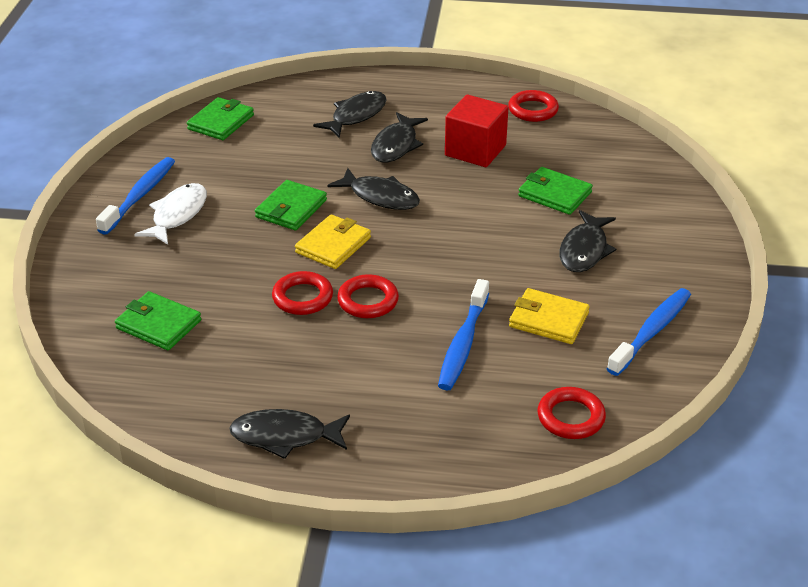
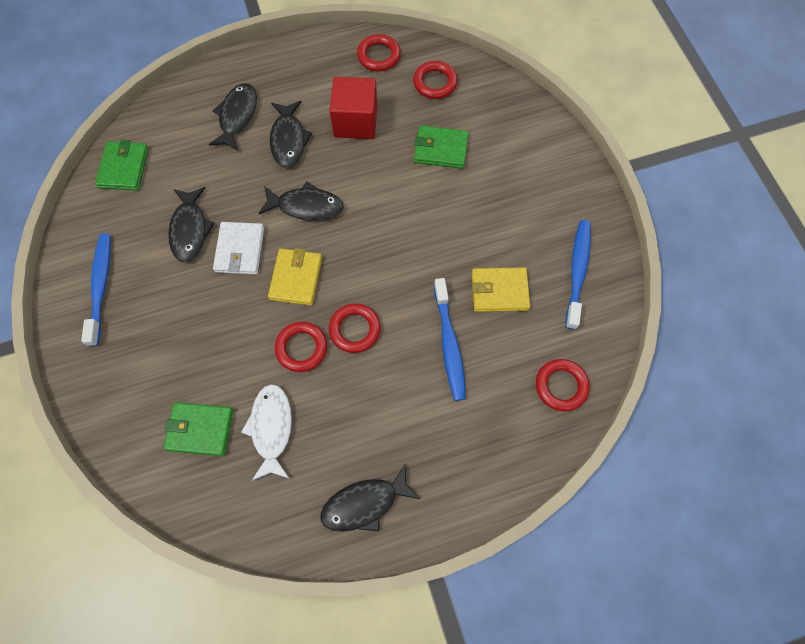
camera: 25 degrees left, 30 degrees up
(177, 215) = (147, 296): white fish -> white fish (271, 428)
(291, 209) = (240, 250): green wallet -> white wallet
(581, 144) = (435, 83): none -> red ring
(584, 250) = (491, 203): black fish -> black fish (190, 230)

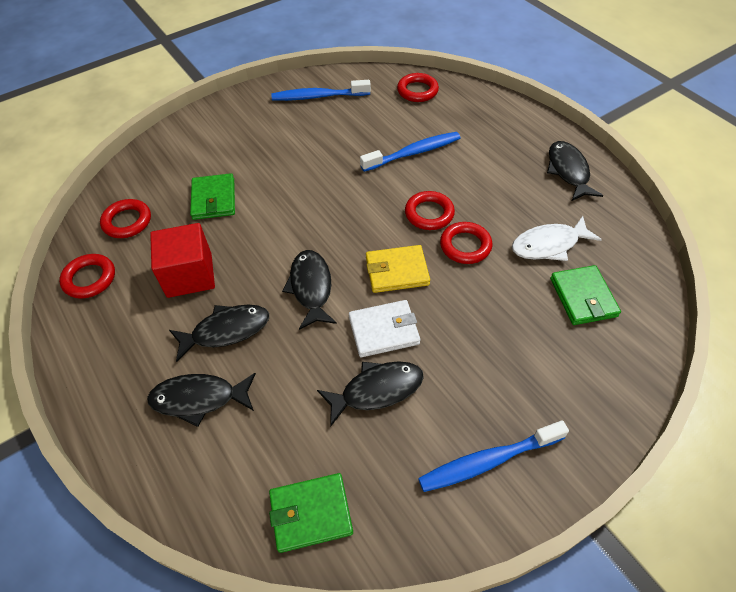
camera: 105 degrees left, 15 degrees down
(364, 504) = (568, 171): black fish -> black fish turned 150 degrees counterclockwise
(499, 291) = (353, 134): yellow wallet -> none

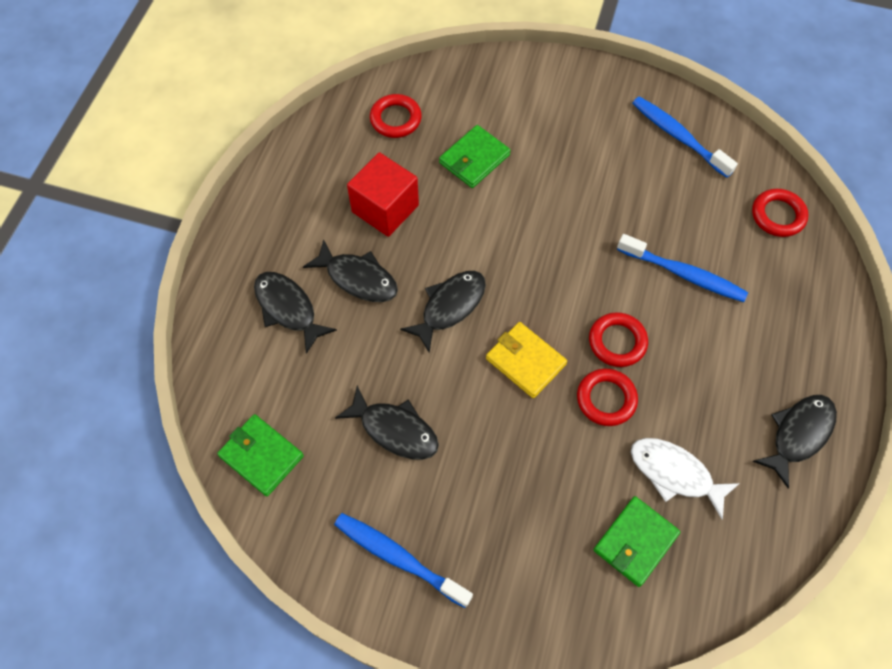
camera: 50 degrees right, 10 degrees up
(89, 279) = (323, 144): red ring -> none
(384, 330) = (455, 394): white wallet -> none

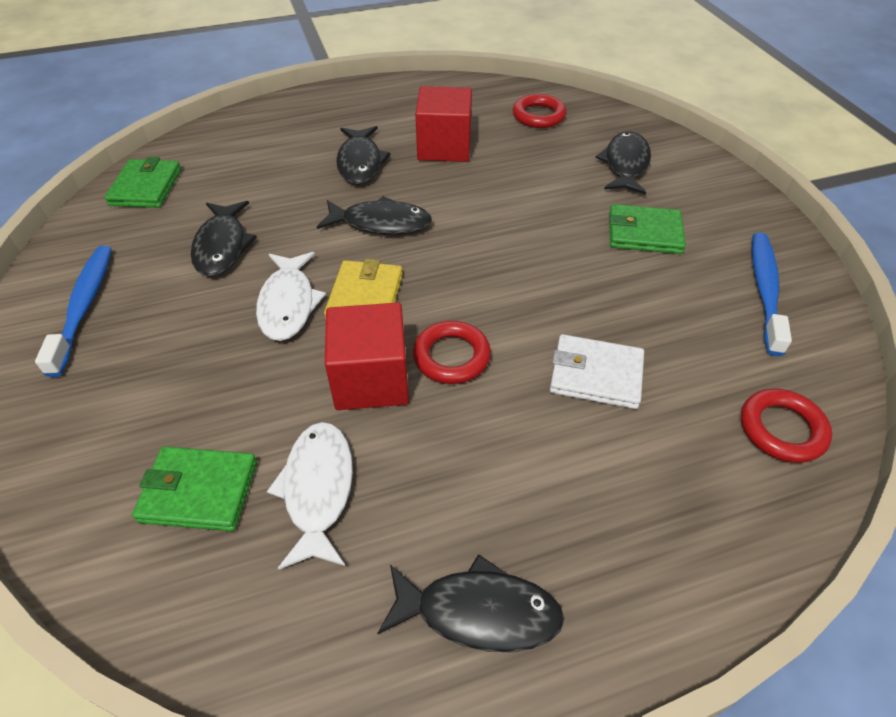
camera: 55 degrees right, 15 degrees down
(288, 309) = (297, 142): black fish -> black fish (625, 164)
(474, 159) = (553, 171): green wallet -> green wallet (644, 233)
(497, 414) = (288, 304): none -> white fish
(606, 399) = (371, 379): red ring -> red cube
(684, 274) = (596, 375): blue toothbrush -> white wallet

